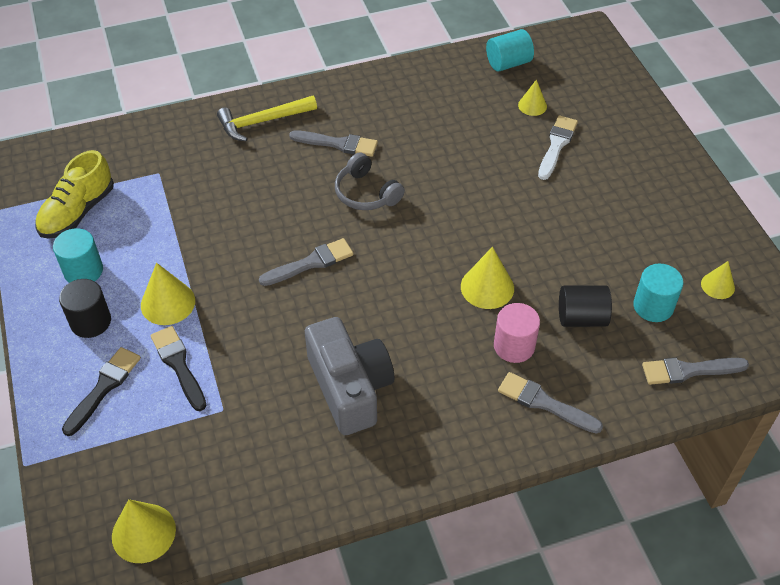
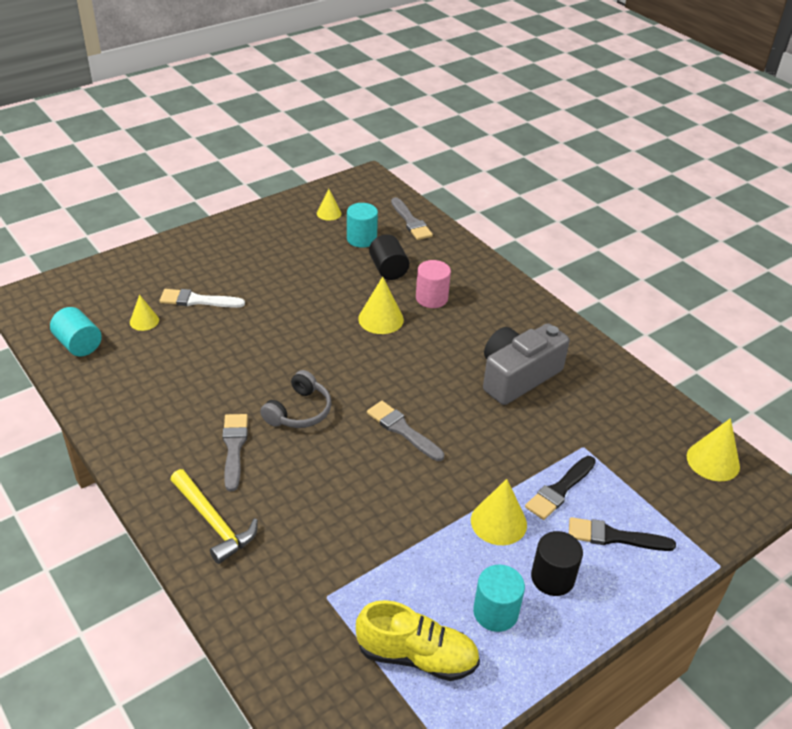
camera: 110 degrees left, 10 degrees down
(544, 403) = (473, 279): grey brush -> none

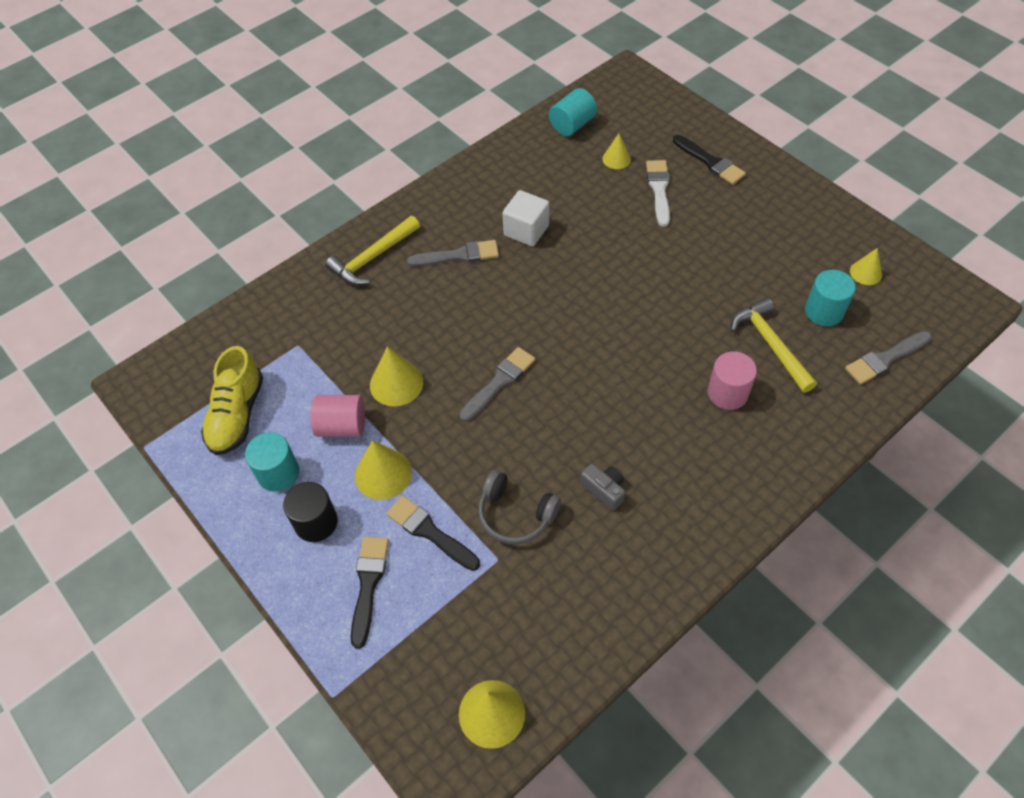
camera: 90 degrees right, 15 degrees up
(176, 266) = (710, 162): none -> black brush
(217, 393) = (526, 230): none -> white cube
(299, 411) = (512, 295): grey headphones -> grey headphones (515, 515)
(381, 319) = (673, 346): yellow cone -> yellow cone (396, 383)
(388, 269) = (770, 344): black cylinder -> yellow hammer
(441, 555) = (342, 426): none -> pink cylinder
(517, 376) = (604, 490): grey camera -> grey camera, size x0.43

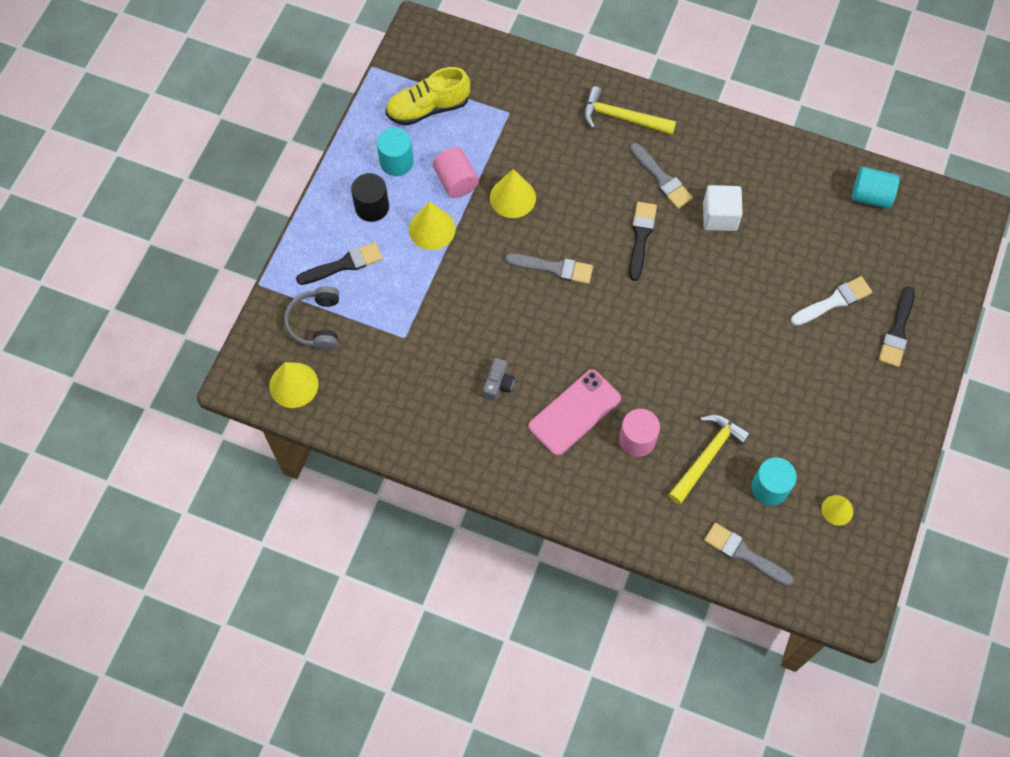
camera: 60 degrees right, 10 degrees up
(430, 532) = (402, 283): black brush -> black brush (641, 237)
(515, 515) = (445, 332): grey headphones -> grey headphones (316, 323)
(616, 159) = (850, 251): yellow cone -> none
(672, 434) = (574, 412): none -> pink phone

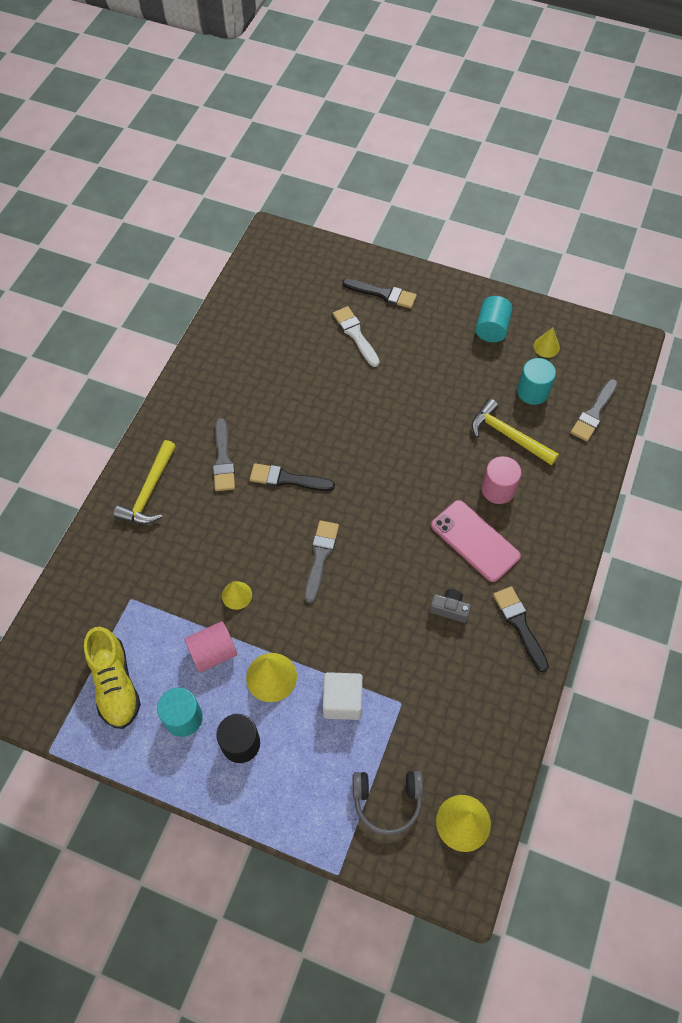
camera: 90 degrees left, 5 degrees down
(344, 264) = (313, 772): black brush -> black brush (519, 625)
(512, 197) = (237, 595): yellow cone -> yellow cone, size x0.62
(661, 178) = (223, 459): grey brush -> grey brush turned 120 degrees clockwise
(719, 216) = (267, 414): white cube -> white cube (342, 701)
(871, 196) = (252, 301): turquoise cylinder -> turquoise cylinder (491, 329)

